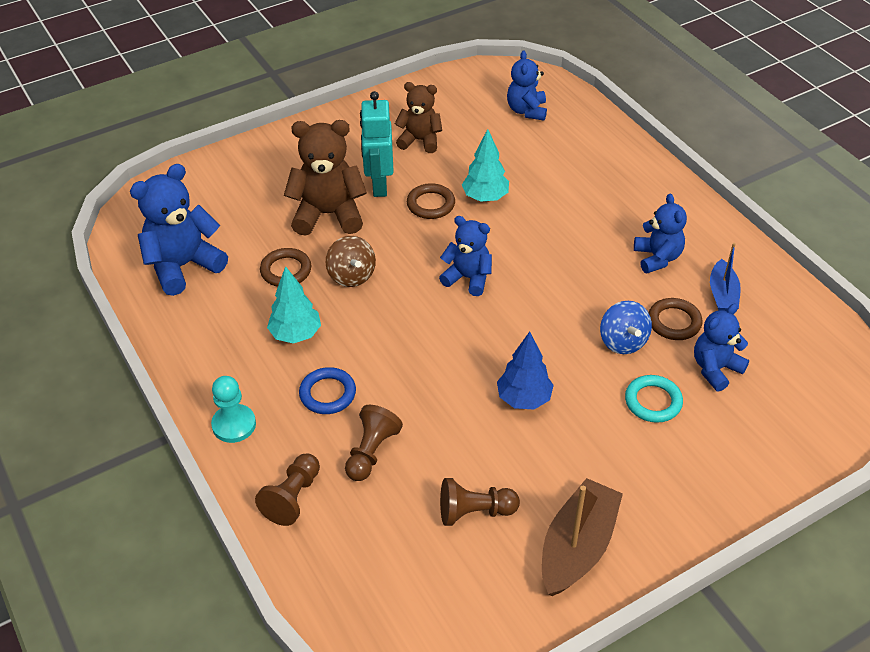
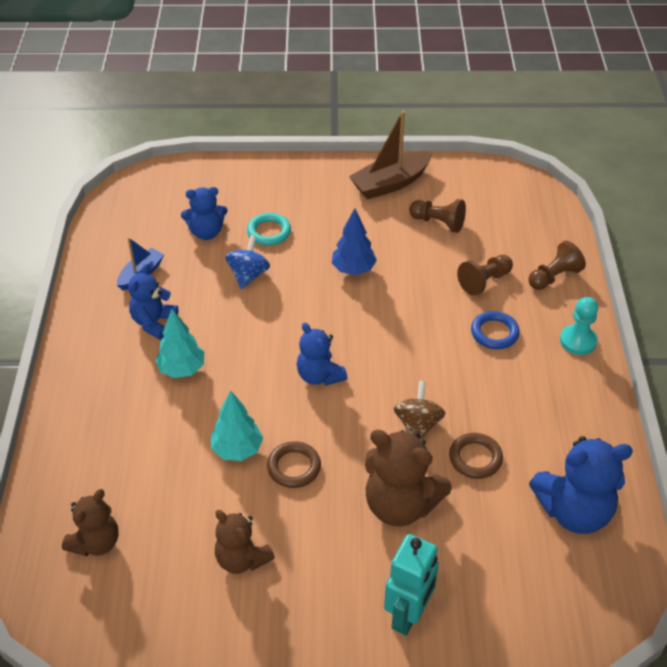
camera: 150 degrees left, 0 degrees up
(296, 334) = (496, 391): turquoise tree -> turquoise tree (182, 369)
(379, 185) = (328, 517): turquoise robot -> turquoise robot (408, 615)
(526, 111) = (96, 542): blue teddy bear -> brown teddy bear
(674, 322) = (198, 272): brown ring -> none

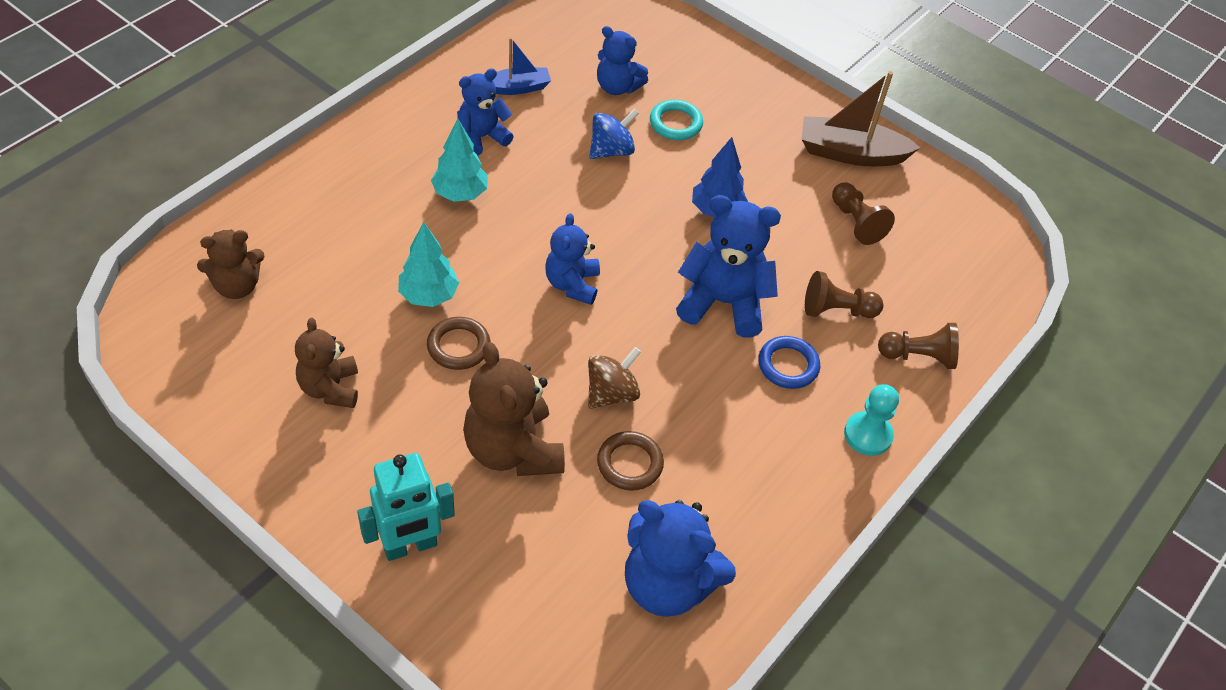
camera: 35 degrees right, 5 degrees up
(419, 322) = (723, 303): none -> blue teddy bear

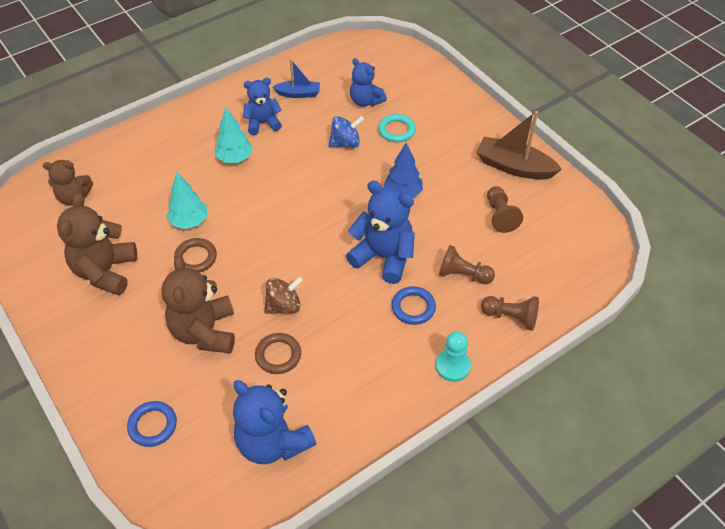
camera: 20 degrees right, 0 degrees up
(330, 388) = (105, 271): brown teddy bear -> brown teddy bear, size x1.57
(410, 546) = (116, 382): turquoise robot -> none
(489, 596) = (153, 425): none -> blue ring
(572, 284) = (285, 228): blue teddy bear -> none

